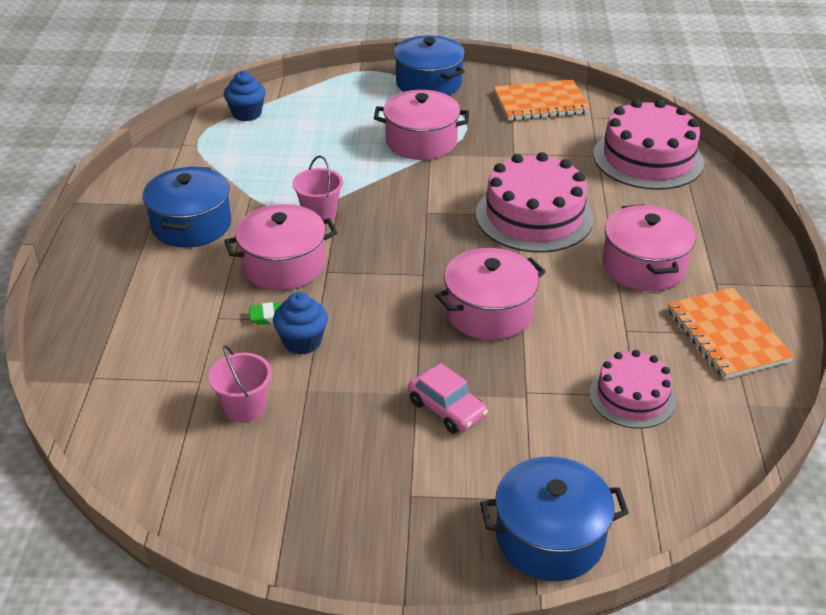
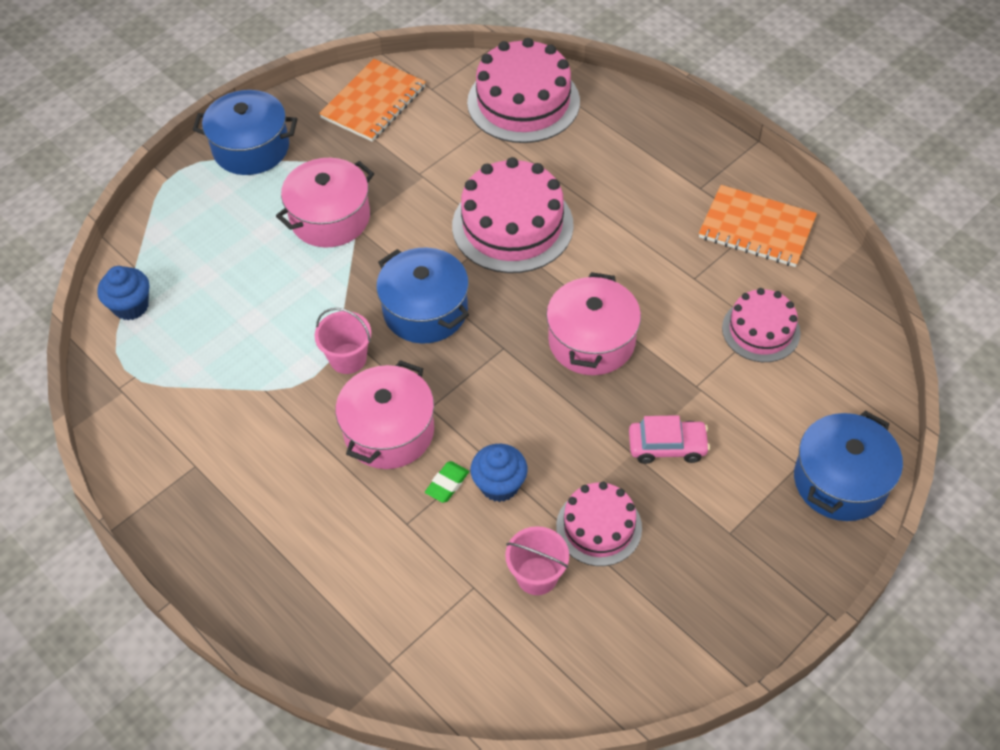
camera: 45 degrees left, 15 degrees up
(191, 225) = (256, 460): blue pot -> blue pot (425, 310)
(326, 415) = (599, 527): none -> pink cake
(643, 266) = (640, 211): pink pot -> none

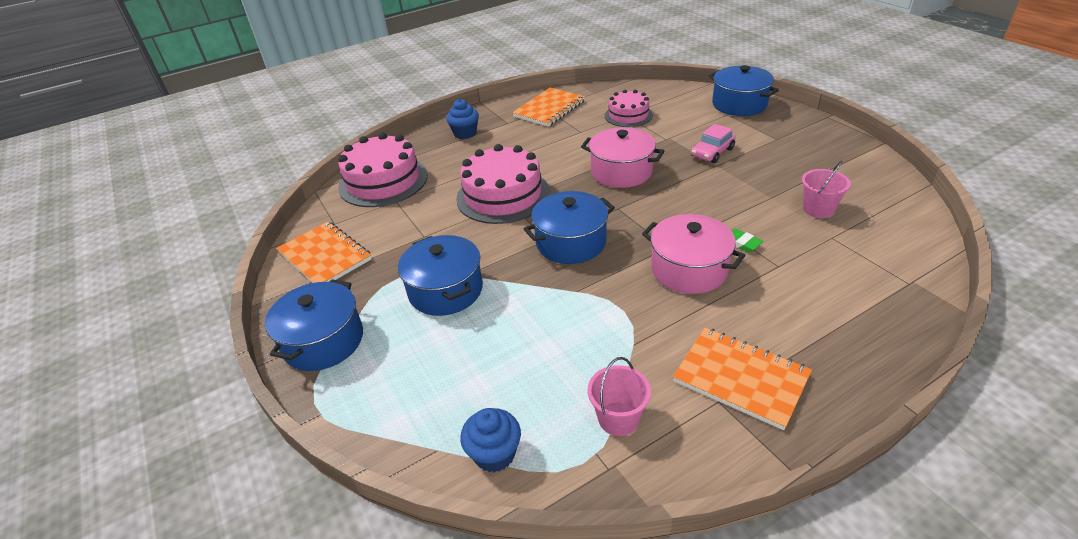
camera: 75 degrees left, 15 degrees down
(224, 484) = (740, 378): none -> orange notebook
(330, 218) = (445, 290): pink pot -> blue pot
(348, 358) = (609, 288): pink bucket -> pink bucket (618, 418)
(499, 485) = (742, 219): blue cupcake -> blue cupcake (465, 133)
(599, 527) = (775, 182): pink cake -> none
(667, 446) = (712, 152): pink car -> pink car turned 150 degrees counterclockwise

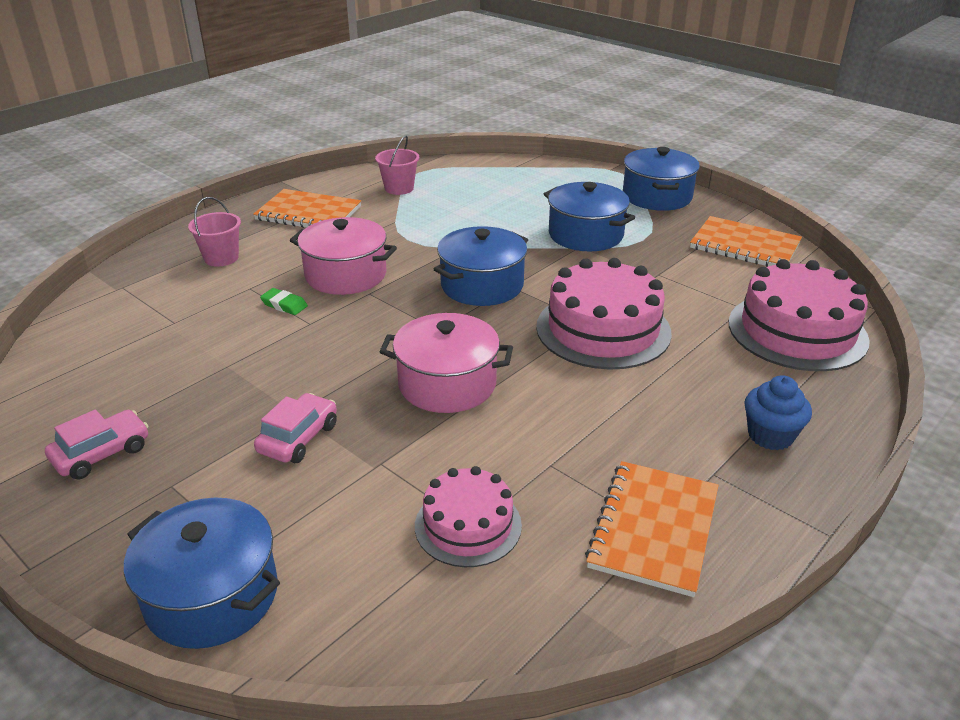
camera: 160 degrees right, 5 degrees down
(494, 454) = (476, 169): blue cupcake -> none
(818, 209) = (171, 355): pink bucket -> pink bucket (221, 258)
(825, 155) = (102, 453): none -> pink car

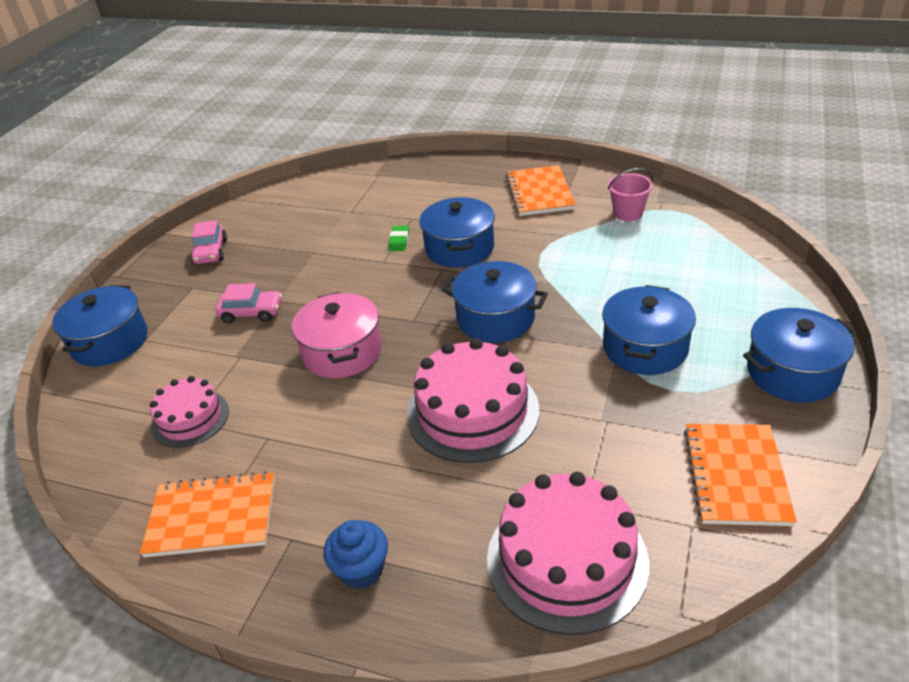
camera: 70 degrees right, 5 degrees up
(102, 453) = (211, 252): pink car -> pink car turned 60 degrees clockwise
(221, 258) = (441, 190): pink bucket -> none
(346, 275) = (459, 248): pink pot -> blue pot

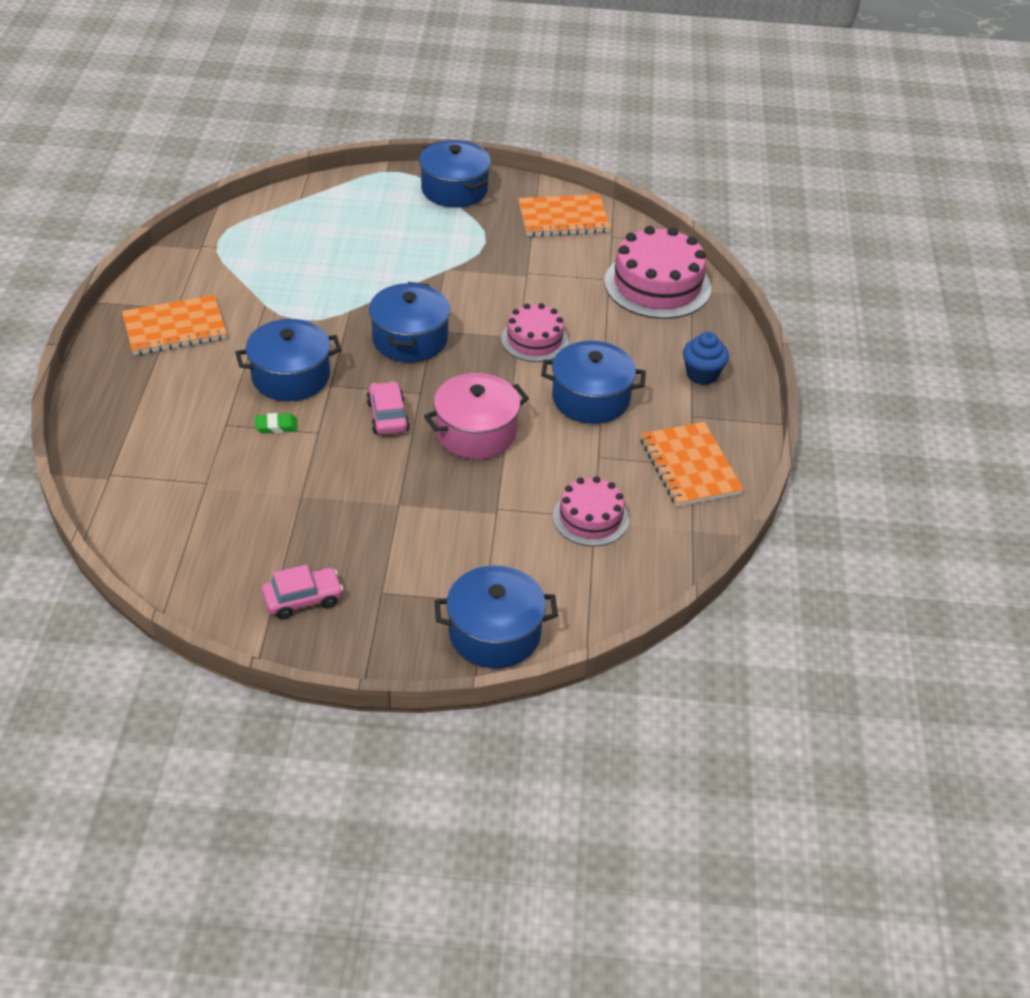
camera: 110 degrees left, 5 degrees up
(251, 313) = (424, 520): pink car -> pink car (388, 416)
(472, 411) = (534, 340): pink cake -> pink cake, size x0.60
(628, 213) = (223, 266): pink bucket -> none
(645, 348) = (438, 255): blue pot -> blue pot (591, 398)

